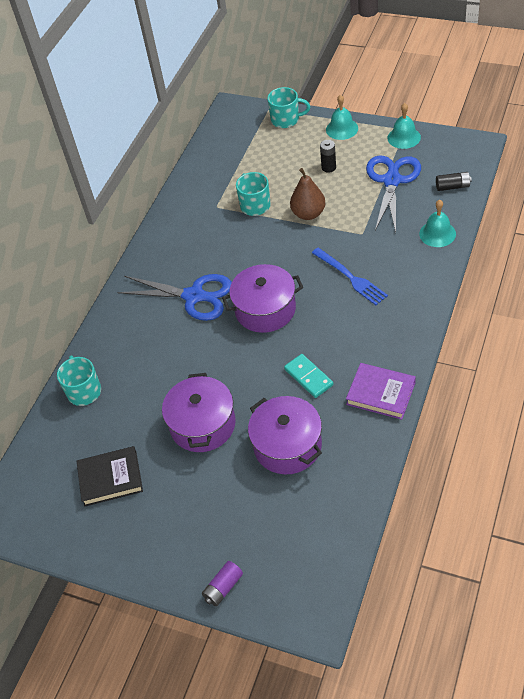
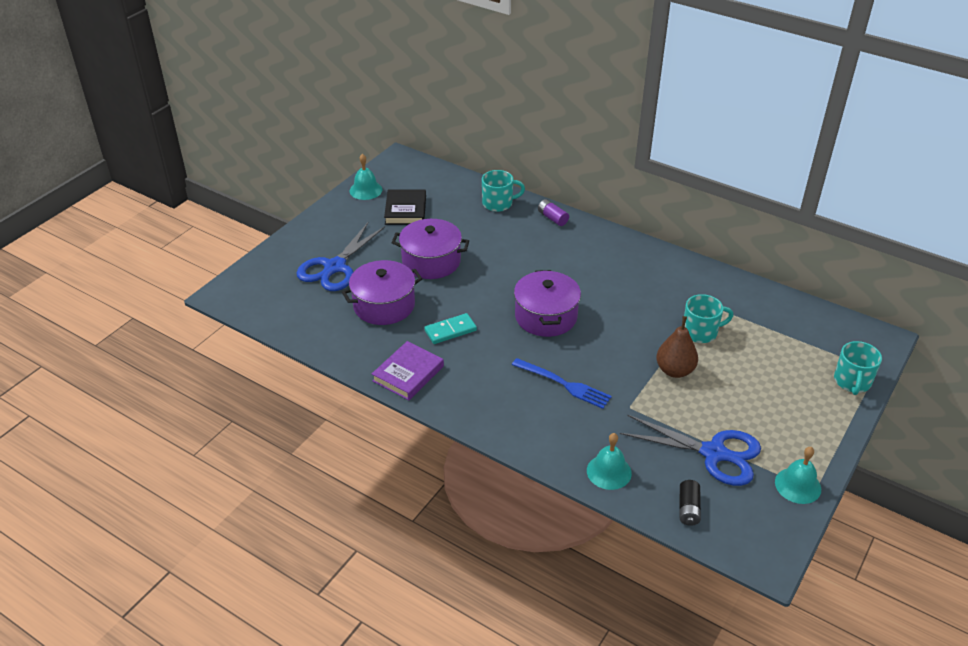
camera: 95 degrees right, 10 degrees down
(194, 296) = (581, 274): blue scissors -> blue scissors (335, 267)
(223, 588) = (280, 253): purple battery -> purple battery (552, 218)
(328, 167) = (751, 402): black battery -> none
(342, 129) = (825, 429): turquoise bell -> turquoise bell (365, 190)
(351, 278) = (565, 384): blue fork -> blue fork turned 120 degrees counterclockwise

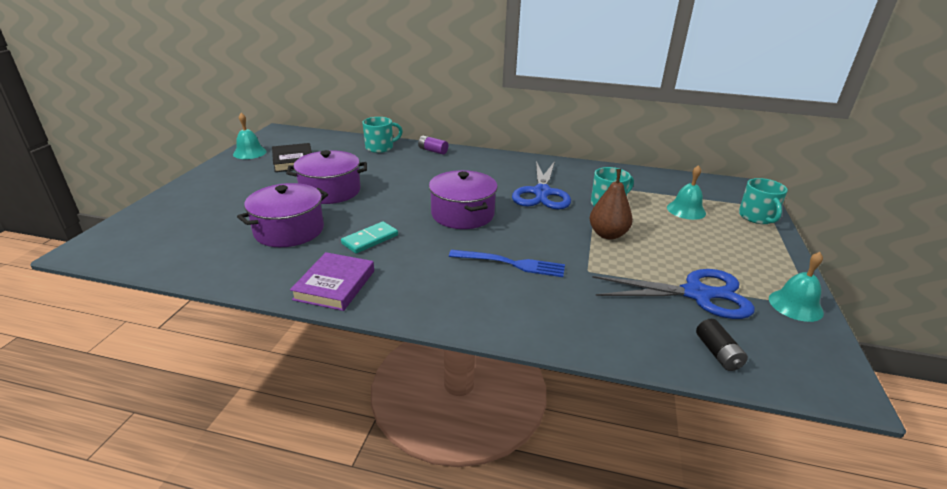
camera: 20 degrees left, 10 degrees down
(335, 267) = (226, 208): blue scissors -> blue scissors (542, 193)
(609, 471) = (609, 335): turquoise bell -> turquoise bell (686, 210)

